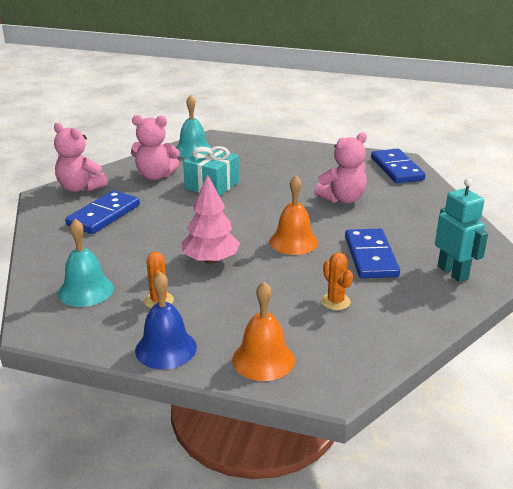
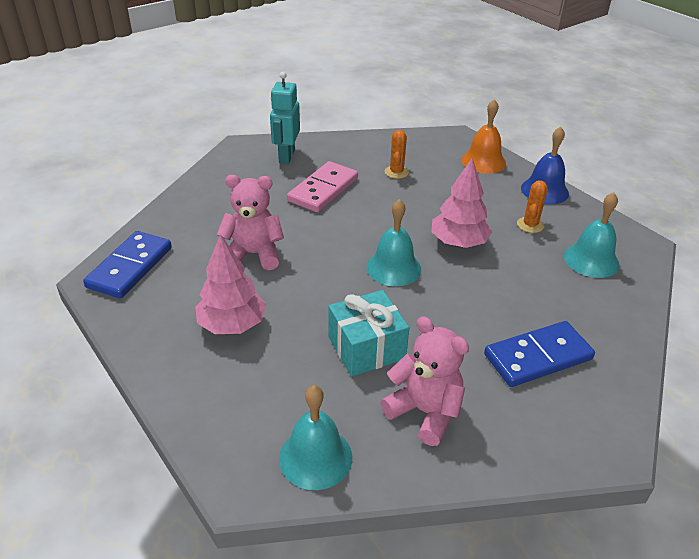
camera: 145 degrees left, 10 degrees up
(80, 188) = (551, 439): pink teddy bear -> none
(241, 225) = (393, 268): none -> turquoise bell
(293, 242) = (366, 229): orange bell -> none
(297, 169) = (232, 324): none -> pink tree
(371, 256) = (323, 189): blue domino -> pink domino

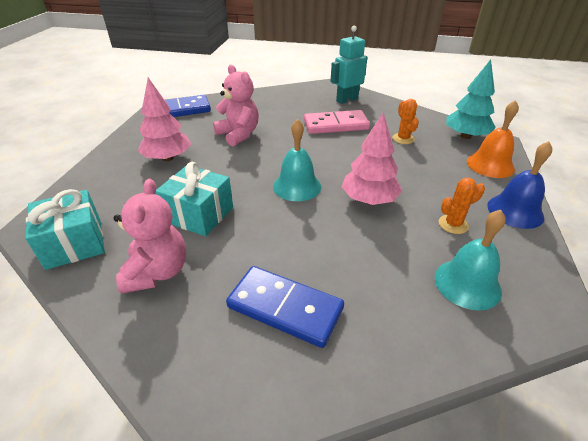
camera: 50 degrees right, 0 degrees up
(315, 457) = (74, 243): turquoise bell -> turquoise gift
(396, 172) = (403, 139): orange cactus -> orange cactus turned 75 degrees counterclockwise
(433, 144) = (465, 136): none -> turquoise tree

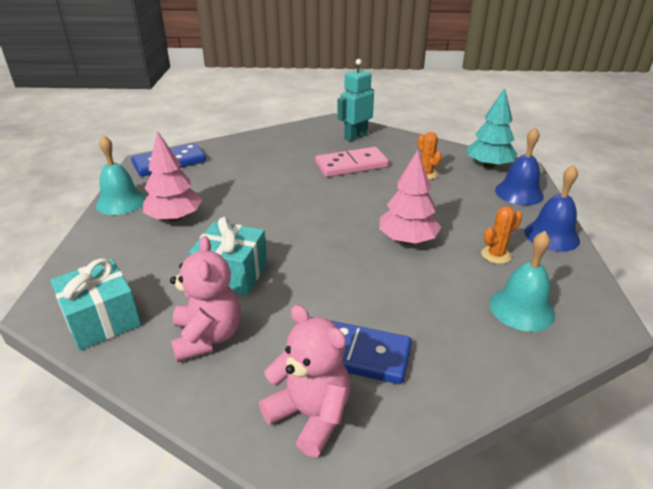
camera: 10 degrees left, 5 degrees down
(238, 134) = (247, 185): pink teddy bear -> pink teddy bear (310, 415)
(297, 186) = (328, 233): turquoise bell -> turquoise bell (121, 202)
(490, 165) = (519, 193): orange bell -> blue bell

